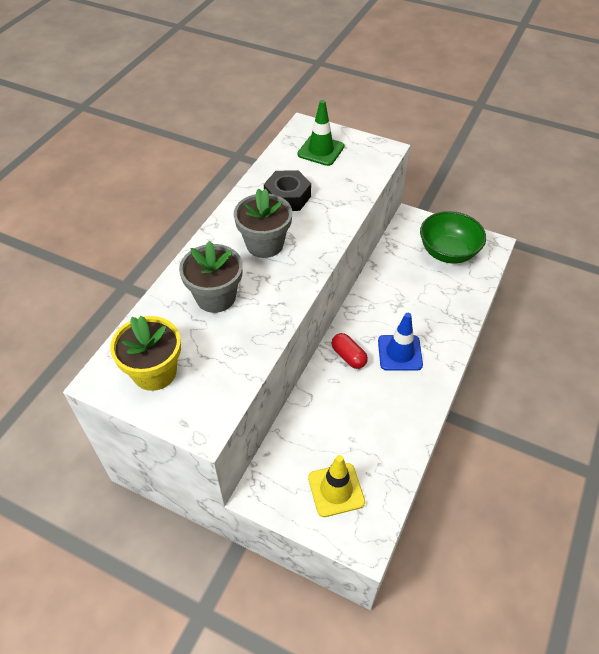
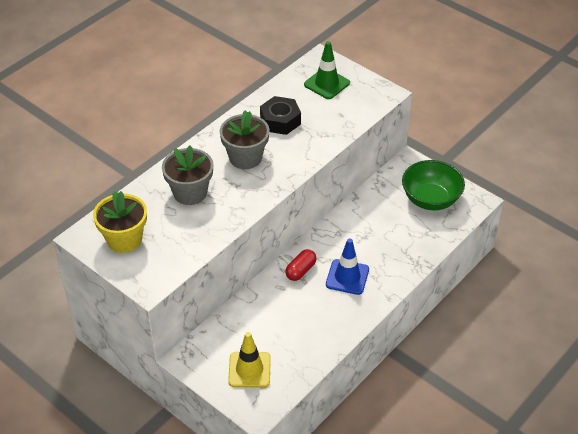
camera: 15 degrees right, 5 degrees down
(348, 356) = (301, 270): red capsule -> red capsule turned 60 degrees clockwise

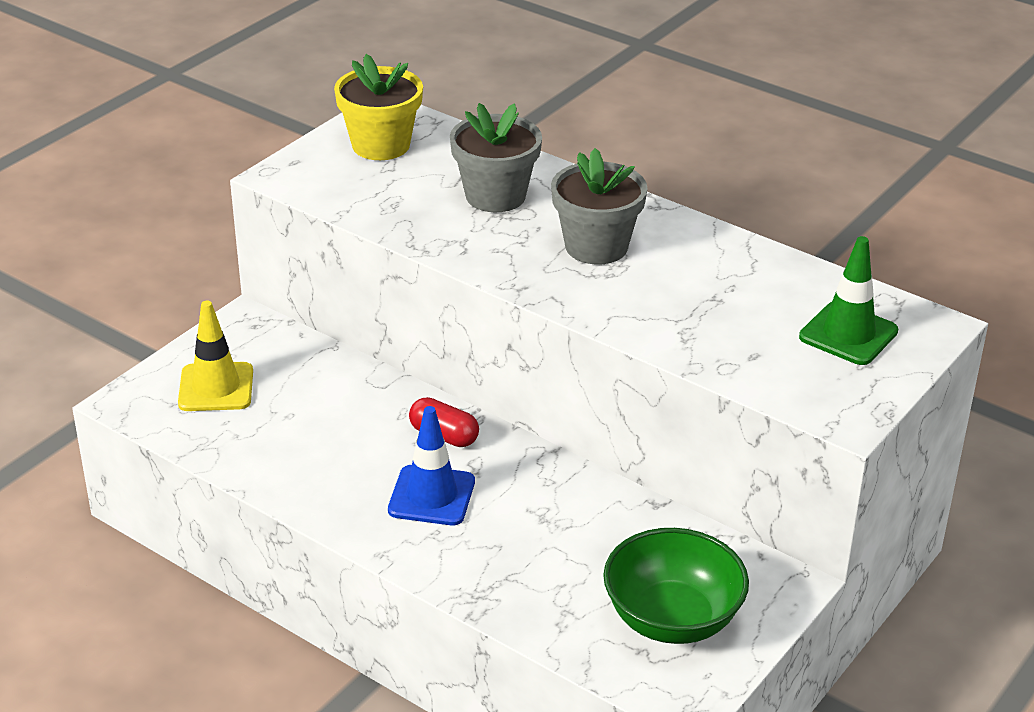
camera: 85 degrees right, 10 degrees down
(280, 121) = (712, 281): black nut -> none

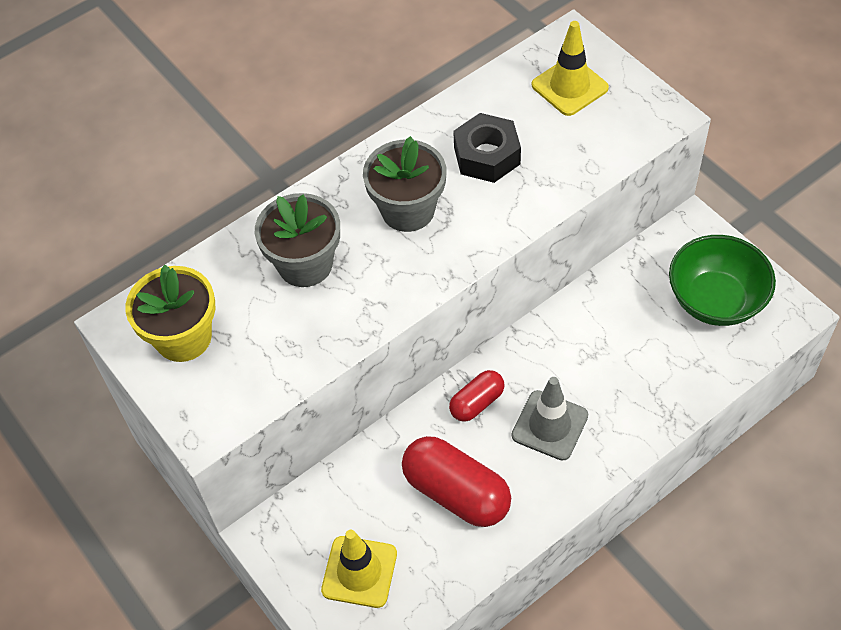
camera: 70 degrees left, 20 degrees up
(324, 438) = (456, 492): none -> red capsule
(431, 496) = (549, 425): blue traffic cone -> grey traffic cone
(702, 288) = (487, 155): none -> black nut
(848, 334) = (569, 86): green traffic cone -> yellow traffic cone

